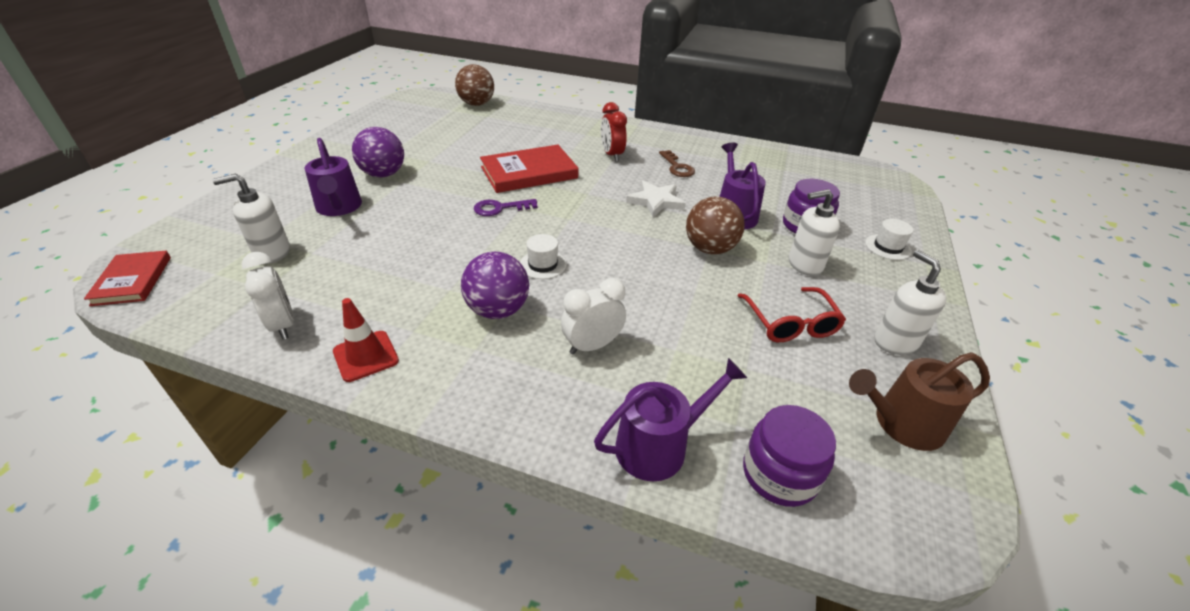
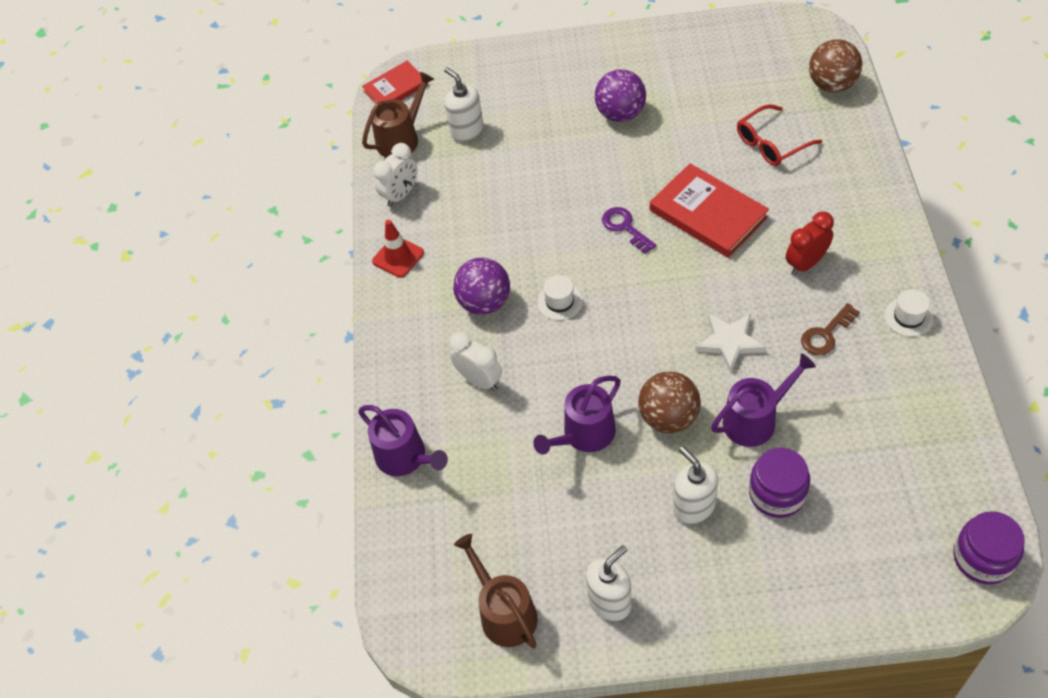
camera: 75 degrees right, 15 degrees up
(208, 299) = (401, 139): none -> brown watering can
(339, 207) = (548, 123): purple watering can -> purple watering can (584, 434)
(779, 474) = (415, 536): purple jar -> purple jar (983, 558)
(790, 323) = (588, 512): red glasses -> red glasses (771, 143)
(888, 247) = (786, 584): white hat -> white hat (908, 317)

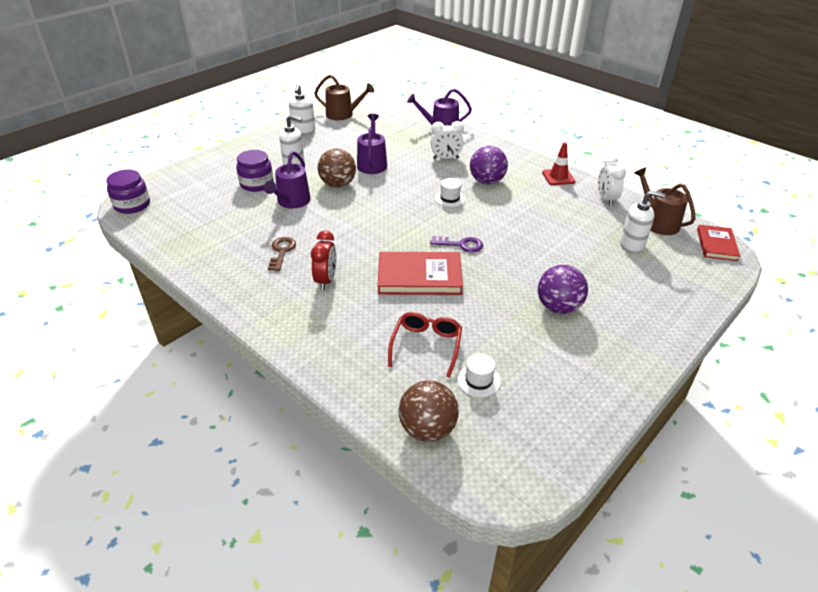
camera: 130 degrees right, 15 degrees down
(401, 139) = (658, 222): brown watering can -> brown watering can turned 150 degrees clockwise
(729, 342) = (336, 223): white star -> none
(908, 317) = (233, 284): white hat -> white hat (478, 380)

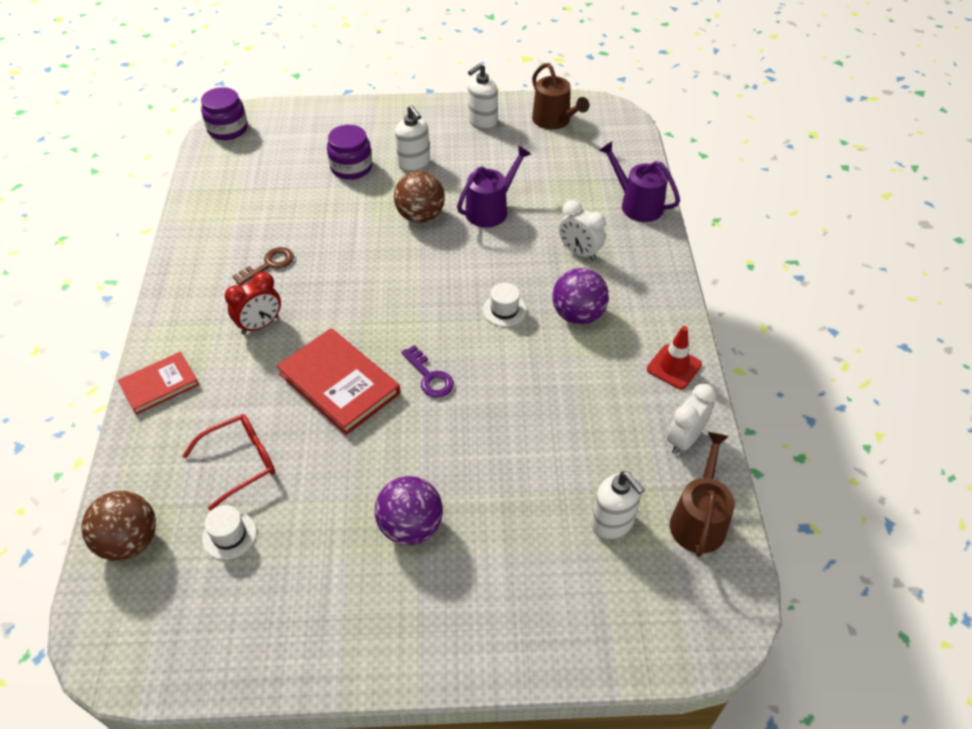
camera: 45 degrees right, 10 degrees up
(291, 202) = (352, 210): purple watering can -> none
(716, 245) = (724, 610): red book -> red book (159, 385)

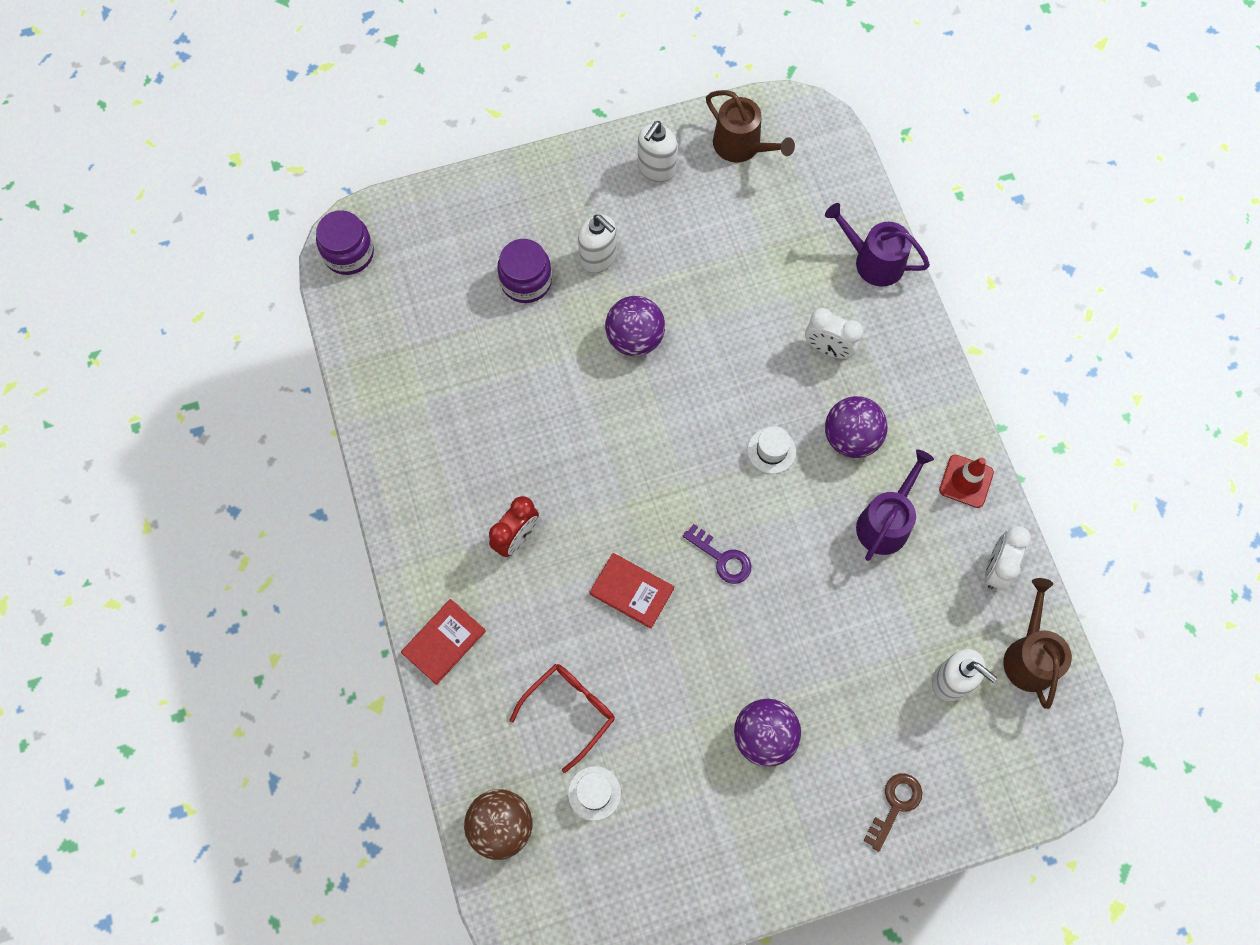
camera: 15 degrees left, 20 degrees up
(269, 265) = (491, 453): brown key -> brown key (895, 805)
(339, 384) = (631, 591): red book -> red book, size x0.62
(420, 216) = (635, 338): brown ball -> purple ball
(490, 210) = (711, 309): purple watering can -> purple watering can (886, 522)

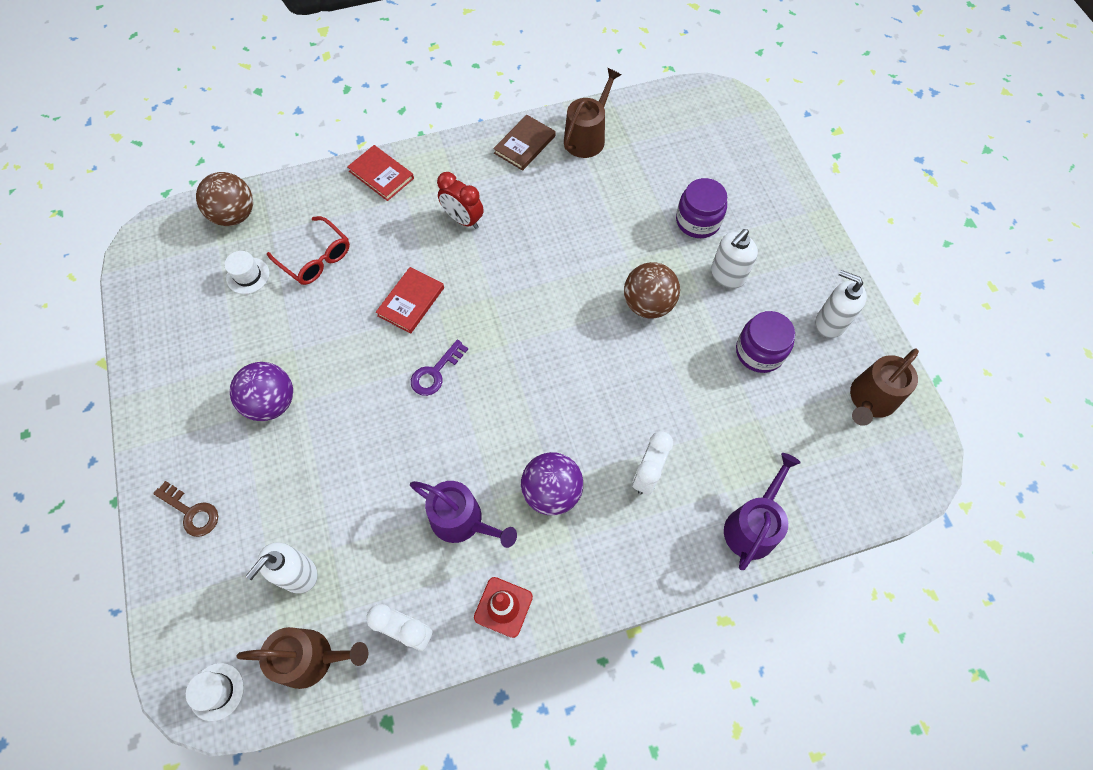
camera: 90 degrees right, 5 degrees down
(349, 253) = (711, 101): purple jar -> purple jar (759, 352)
(397, 395) = (587, 137): none -> brown watering can
(404, 468) = (524, 144): none -> brown book
(635, 338) = (648, 304): purple ball -> brown ball
(771, 450) = (538, 417): white hat -> white hat (217, 691)

